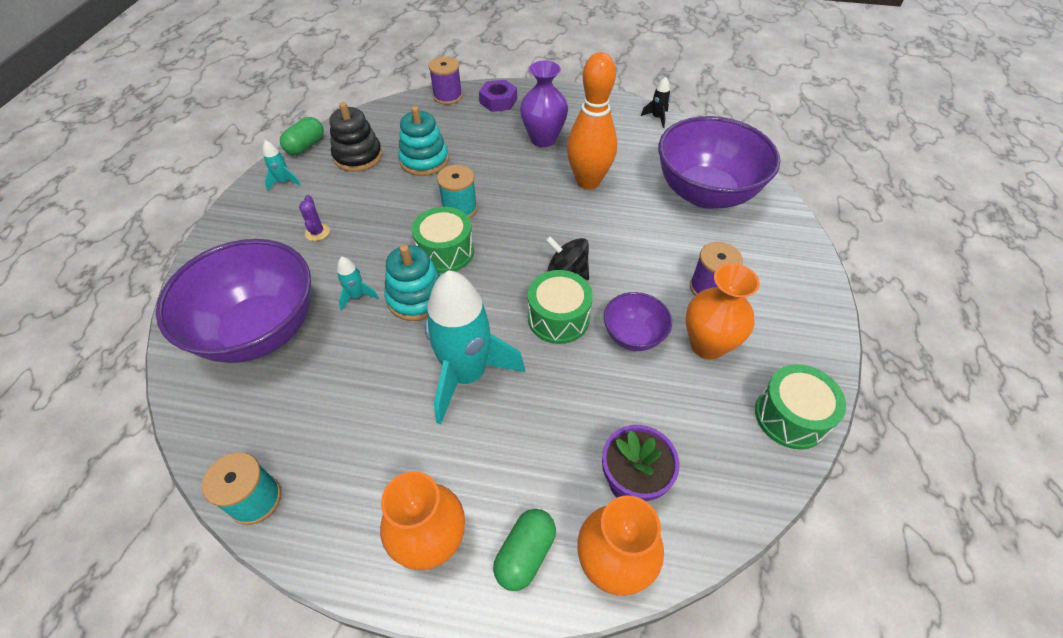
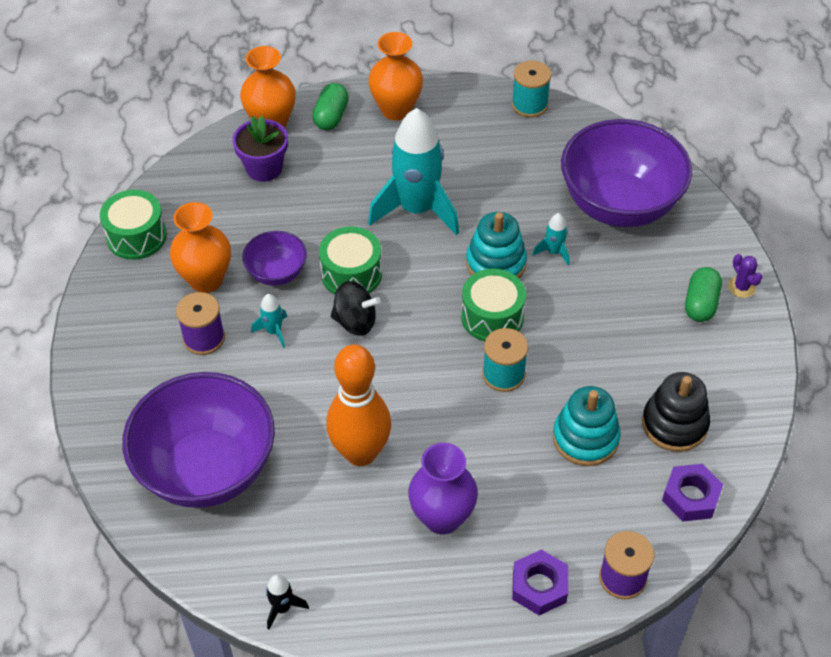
camera: 165 degrees right, 0 degrees up
(284, 182) = (734, 363): turquoise rocket -> turquoise rocket (274, 331)
(306, 146) = (755, 425): green capsule -> green capsule (700, 304)
(317, 232) = (643, 308): purple cactus -> purple cactus (741, 287)
(379, 121) = (690, 497): none -> purple nut

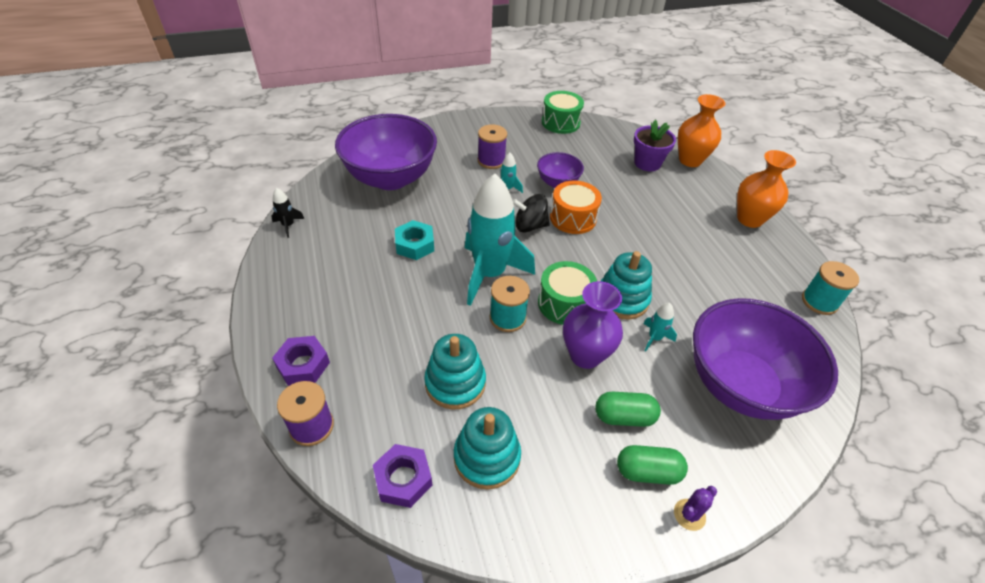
camera: 75 degrees right, 5 degrees down
(206, 280) = (538, 154): orange vase -> none
(331, 116) = (717, 187): green capsule -> green capsule (624, 417)
(351, 274) = (573, 218): green drum -> orange drum
(355, 322) = (530, 226): black spinning top -> black spinning top turned 90 degrees clockwise
(360, 453) = (415, 245): orange bowling pin -> turquoise nut
(417, 209) = (653, 244): turquoise rocket -> turquoise rocket (490, 274)
(442, 517) = (364, 296): purple vase -> purple vase (585, 355)
(674, 424) = (487, 457): black stacking toy -> turquoise stacking toy

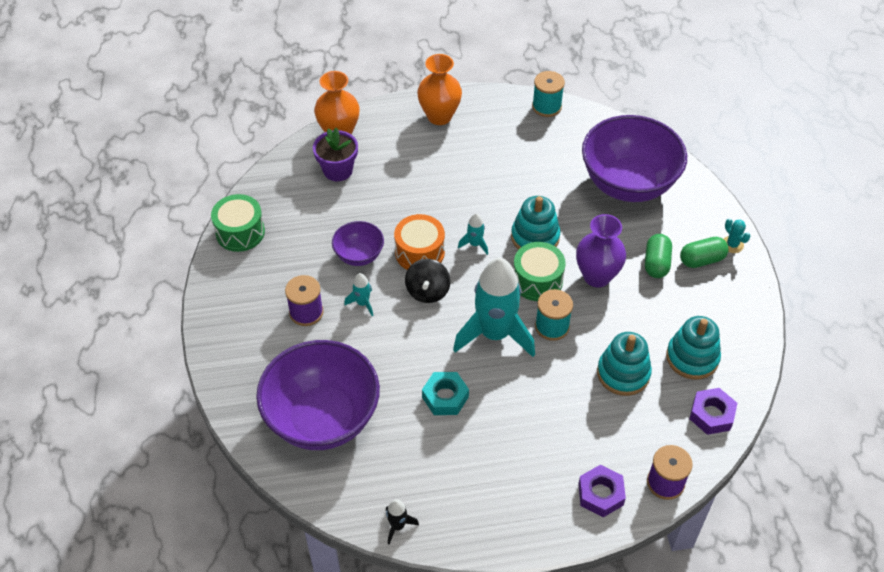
camera: 80 degrees left, 5 degrees up
(647, 472) = (702, 260): green capsule -> green capsule turned 60 degrees clockwise
(654, 338) = (580, 225): turquoise rocket -> turquoise rocket (475, 244)
(689, 514) = (732, 245): purple cactus -> turquoise cactus

